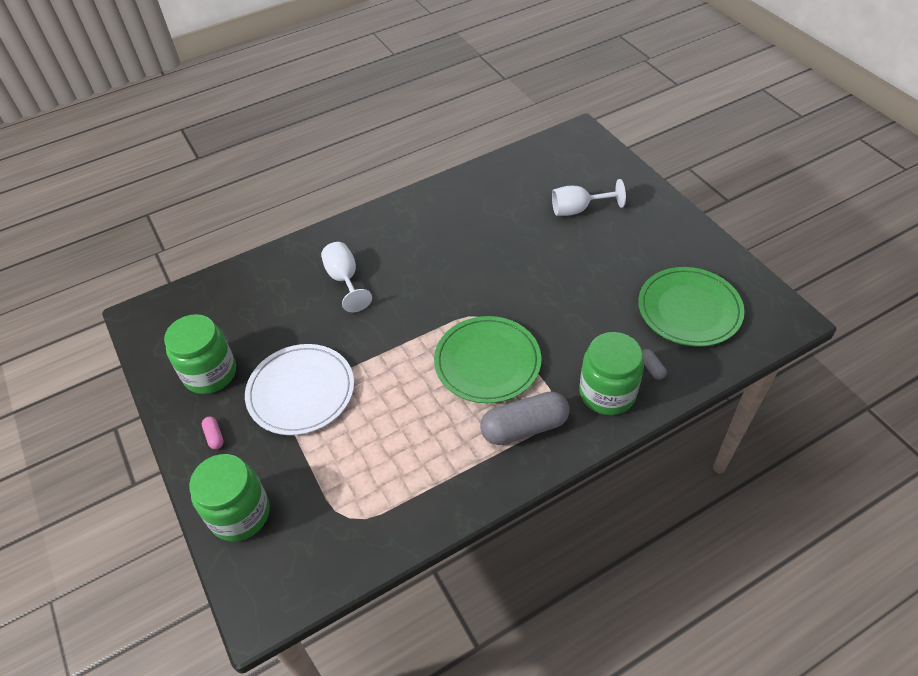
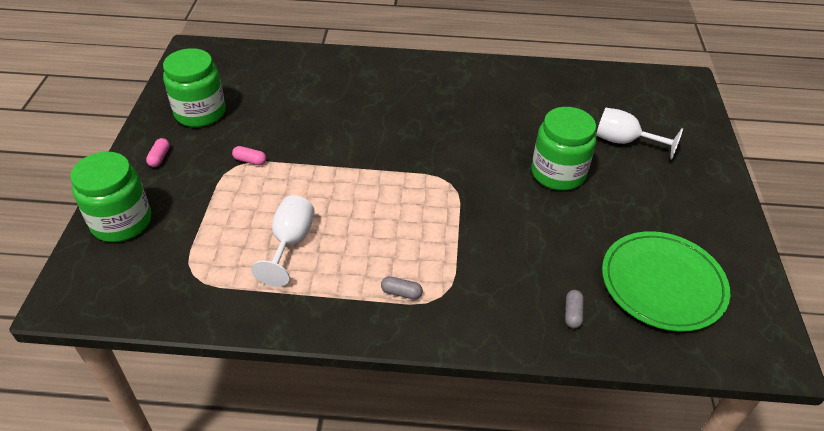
camera: 30 degrees right, 5 degrees down
(301, 391) = (250, 161): white plate -> pink capsule
(345, 280) = (363, 98): white goblet -> white goblet (290, 243)
(487, 362) = (420, 221): green plate -> none
(524, 427) = (401, 293): grey capsule -> grey capsule, size x0.42
(607, 393) = (507, 309): green jar -> green jar (558, 173)

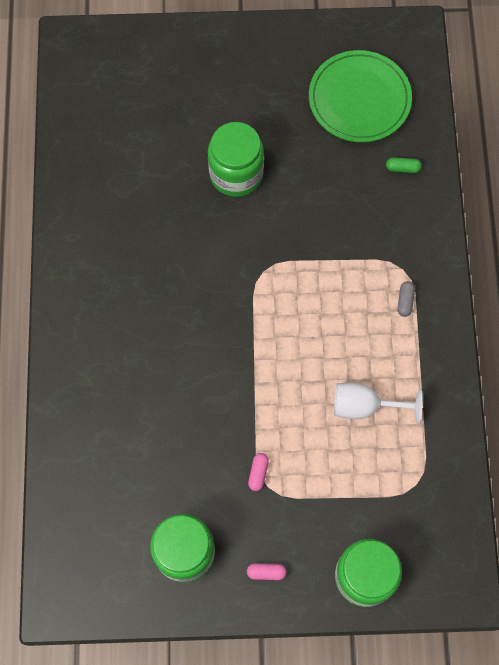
camera: 95 degrees left, 25 degrees up
(572, 313) = (402, 168): grey capsule -> green capsule
(624, 142) = (180, 111): white goblet -> none

